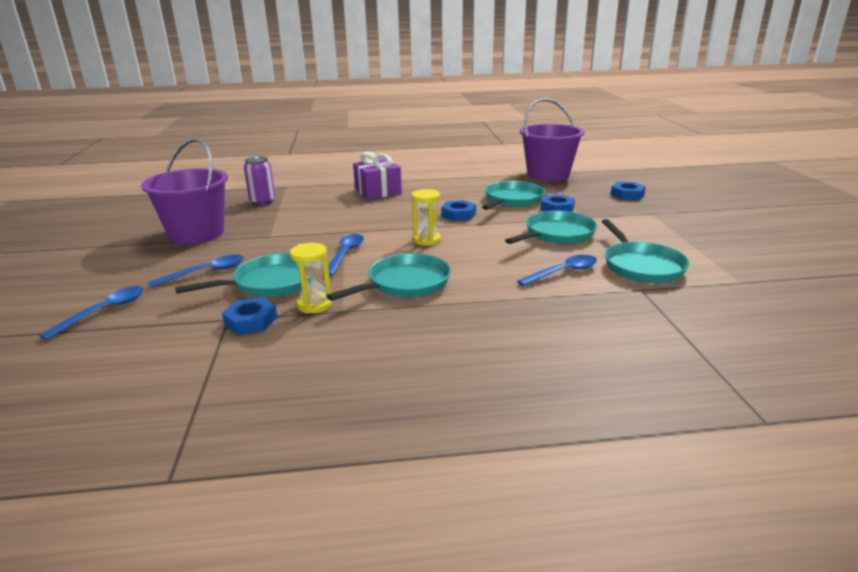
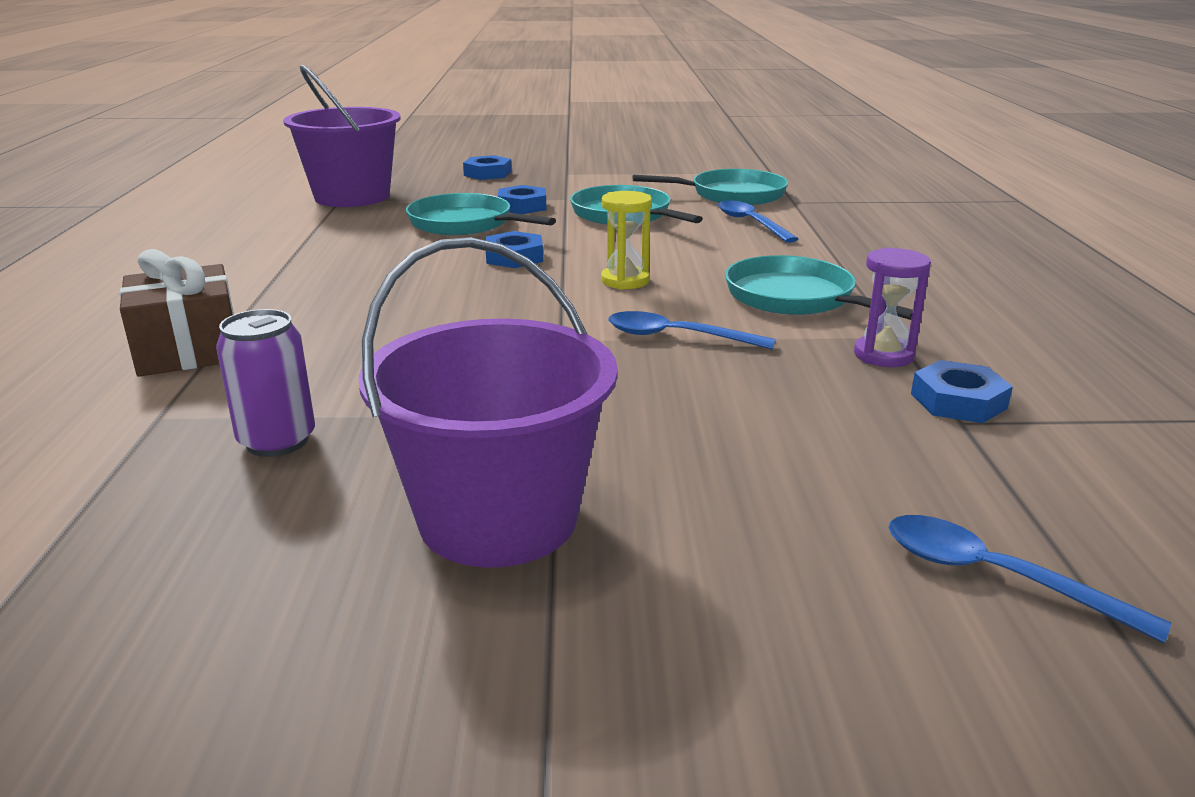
camera: 85 degrees left, 0 degrees up
(206, 272) = (764, 469): blue spoon -> none
(270, 283) = (807, 395): turquoise pan -> none
(314, 305) = (883, 355): yellow hourglass -> purple hourglass
(338, 181) = (188, 350): none -> brown gift
(378, 191) = (323, 311): purple gift -> none

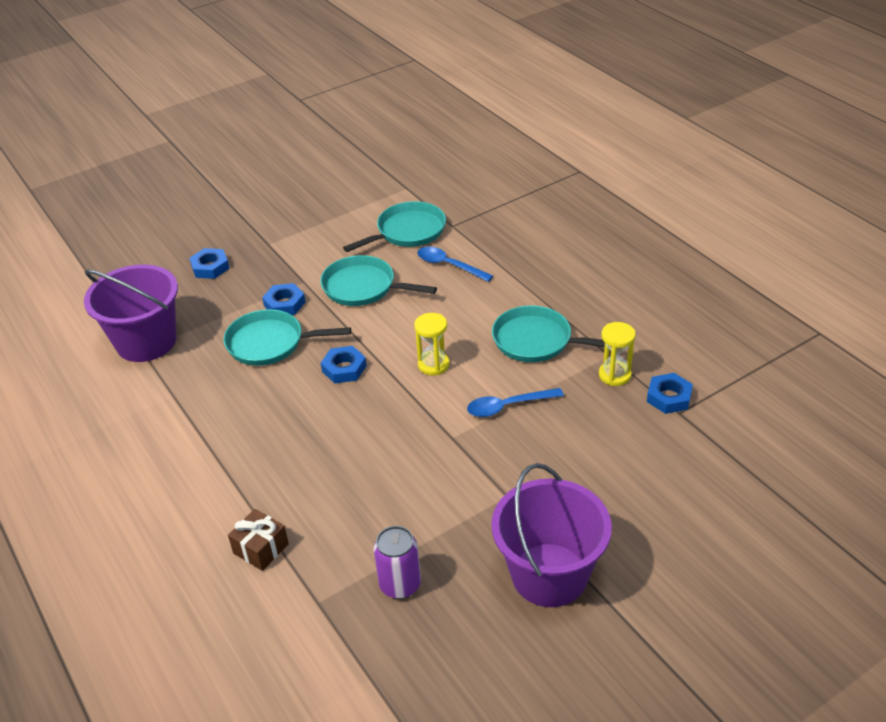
camera: 30 degrees left, 15 degrees up
(188, 350) = (261, 549): brown gift -> brown gift, size x0.66
(883, 355) = (615, 375): purple hourglass -> yellow hourglass
(995, 576) = (746, 504): blue spoon -> none

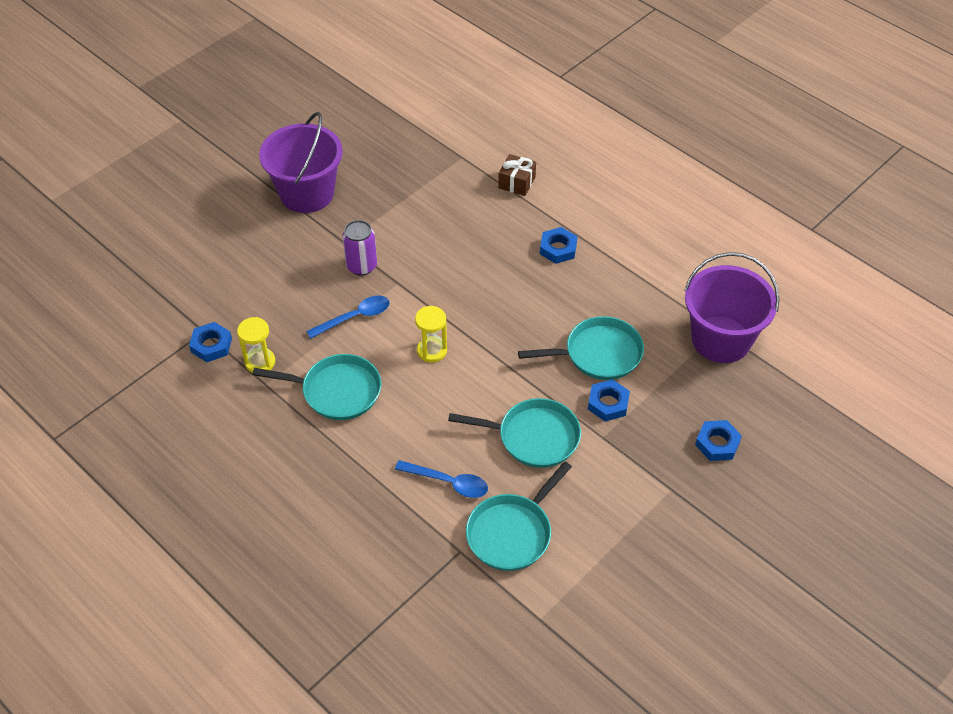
camera: 165 degrees right, 10 degrees up
(344, 368) = (515, 335): blue nut -> blue nut (558, 248)
(400, 585) = (409, 174): purple can -> purple can (361, 266)

